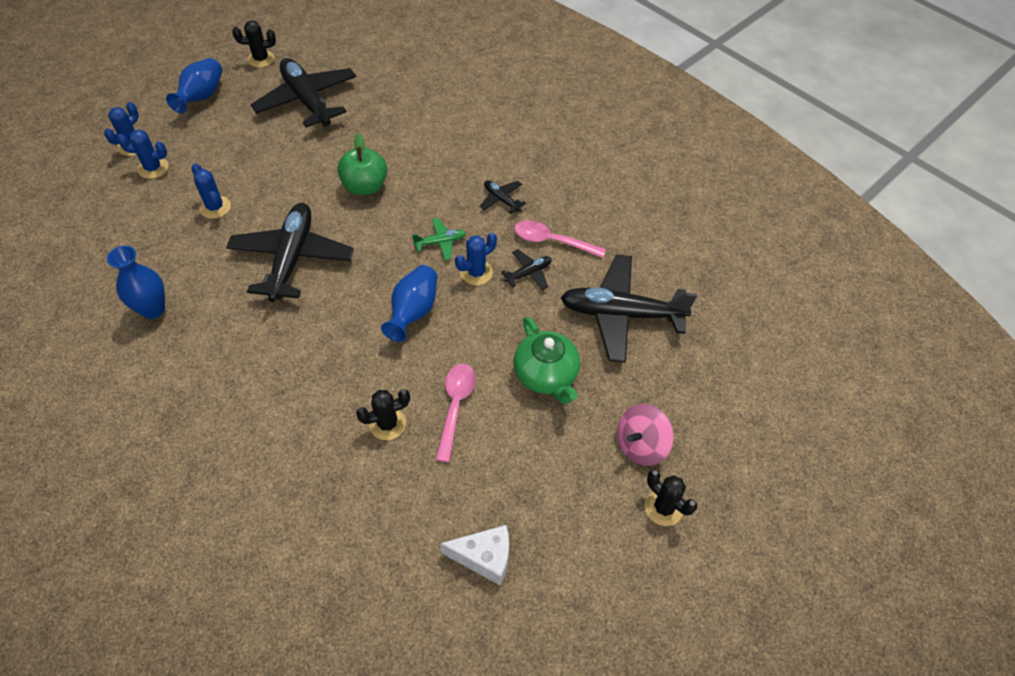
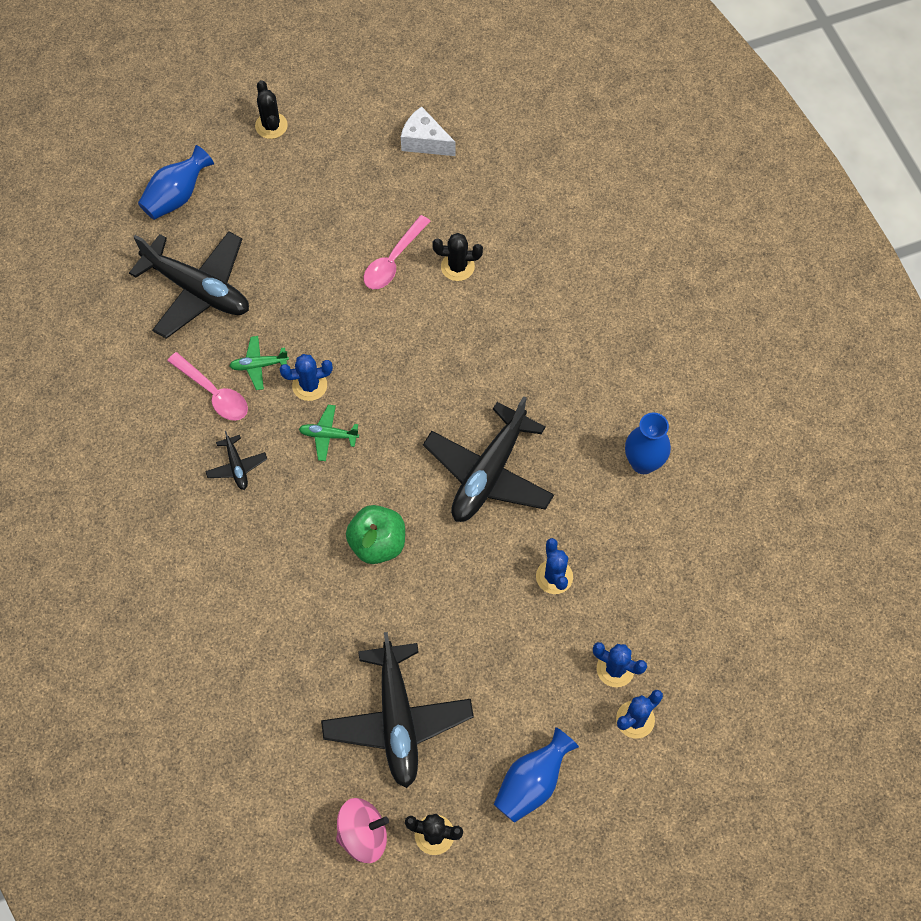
camera: 155 degrees left, 10 degrees up
(413, 312) = (390, 365): blue vase -> blue vase (177, 196)
(528, 273) = (259, 365): black plane -> green plane
(546, 375) = (300, 259): green teapot -> none
(641, 445) = (258, 174): pink spinning top -> pink spinning top (363, 834)

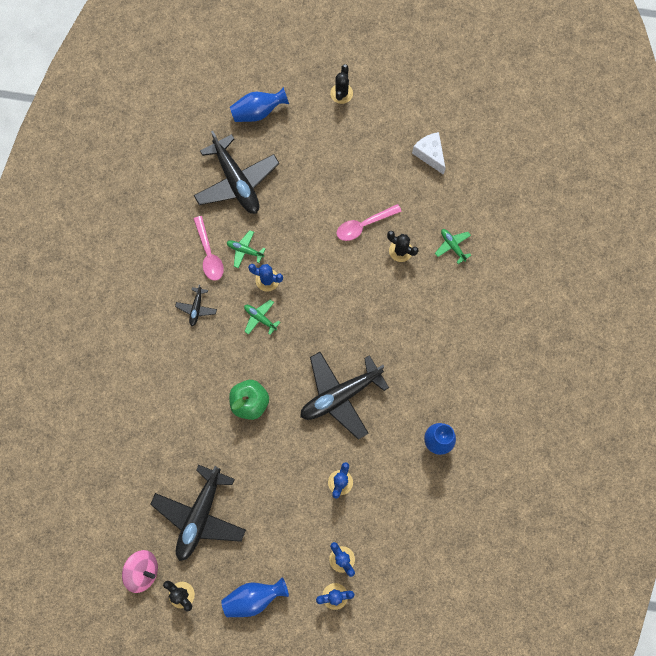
camera: 30 degrees right, 10 degrees up
(518, 230) = (452, 246): none -> green plane

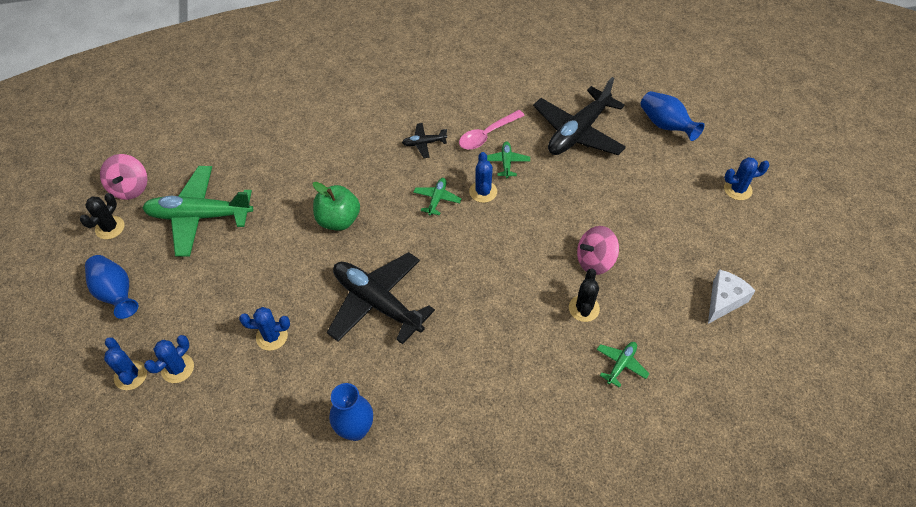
camera: 70 degrees right, 20 degrees down
(200, 515) = (200, 216): black plane -> green plane
(341, 93) = (737, 189): black cactus -> blue cactus
(364, 225) = (595, 261): pink spoon -> pink spinning top

